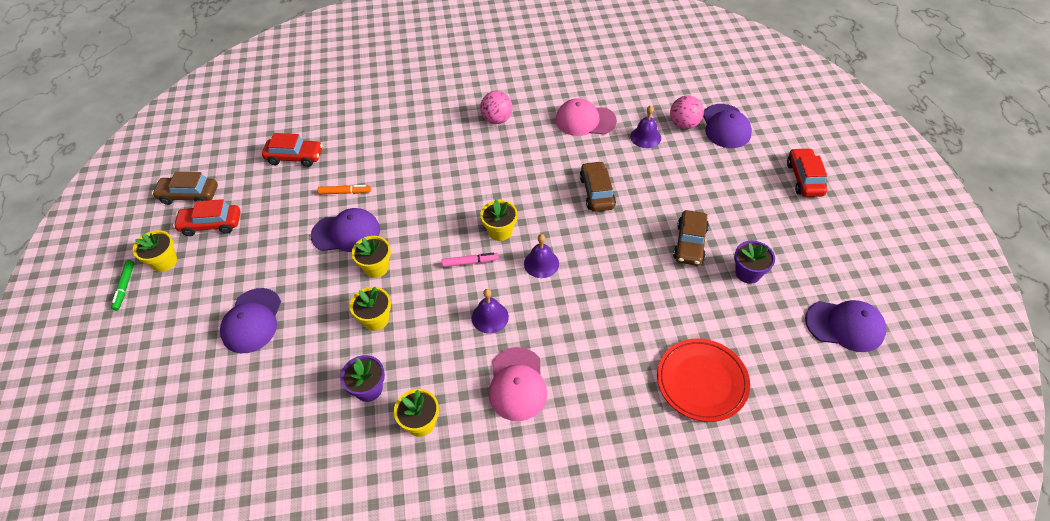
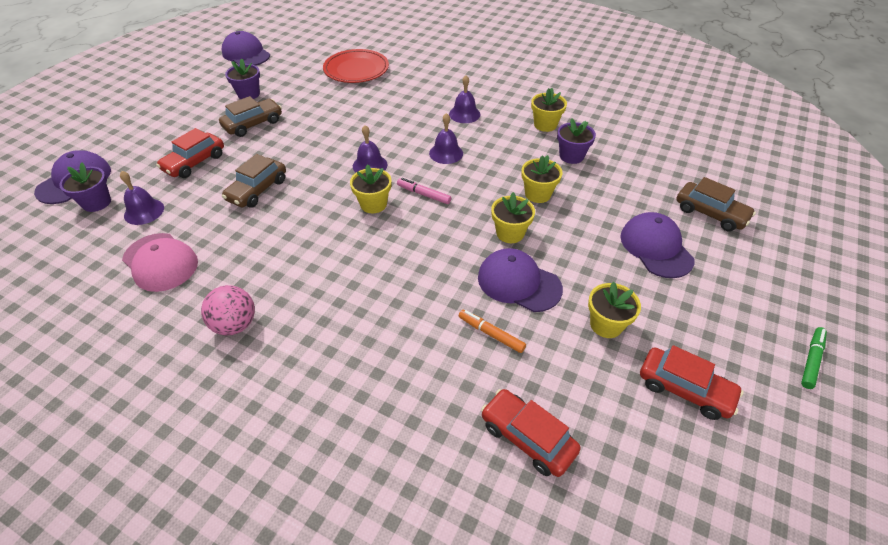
camera: 145 degrees left, 5 degrees down
(164, 262) = (756, 368): yellow flower pot -> yellow flower pot (606, 324)
(189, 195) = (714, 465): brown car -> brown car (710, 213)
(252, 321) = (656, 247): purple cap -> purple cap turned 60 degrees counterclockwise
(517, 384) = (464, 114): pink cap -> purple bell
(684, 124) = (97, 203): pink ball -> purple flower pot
(804, 178) = (111, 118): red car -> red car (194, 162)

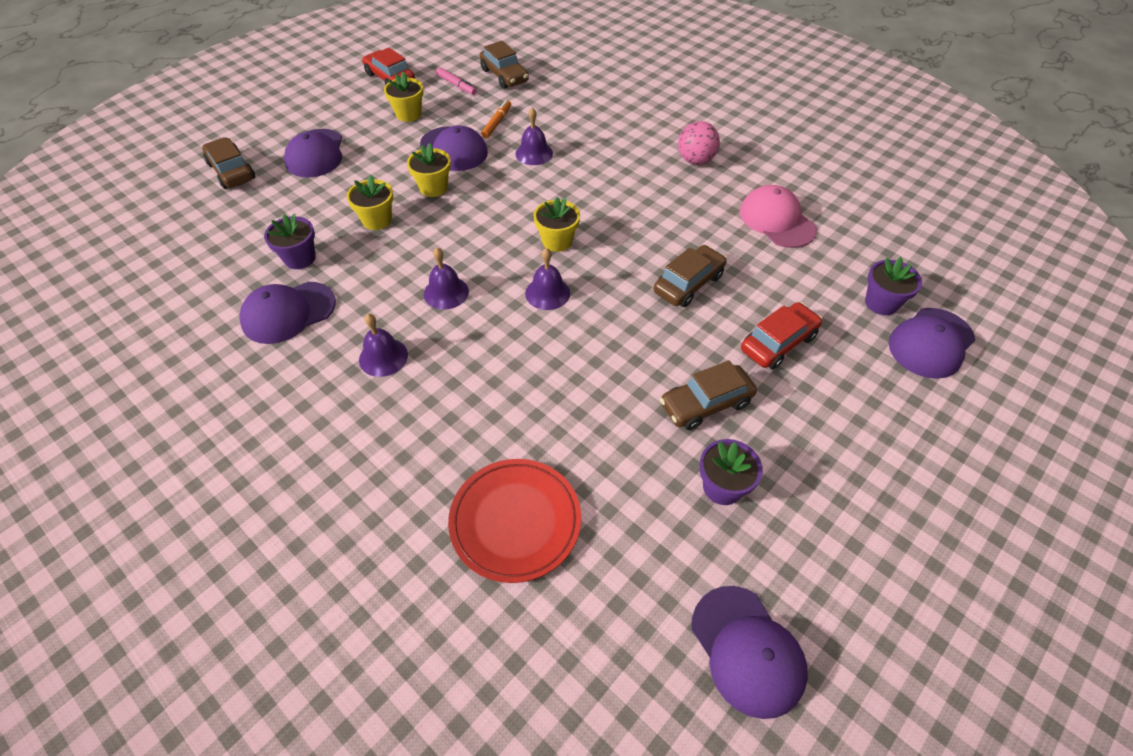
camera: 165 degrees left, 5 degrees up
(144, 211) = (817, 280): purple bell -> purple bell (534, 153)
(423, 194) = (498, 242): pink marker -> pink marker (456, 85)
(491, 334) = (497, 123): orange marker -> orange marker turned 120 degrees counterclockwise
(527, 437) = (504, 76): red car -> brown car
(545, 125) = (288, 312): yellow flower pot -> purple cap
(811, 360) = (293, 77): green marker -> none

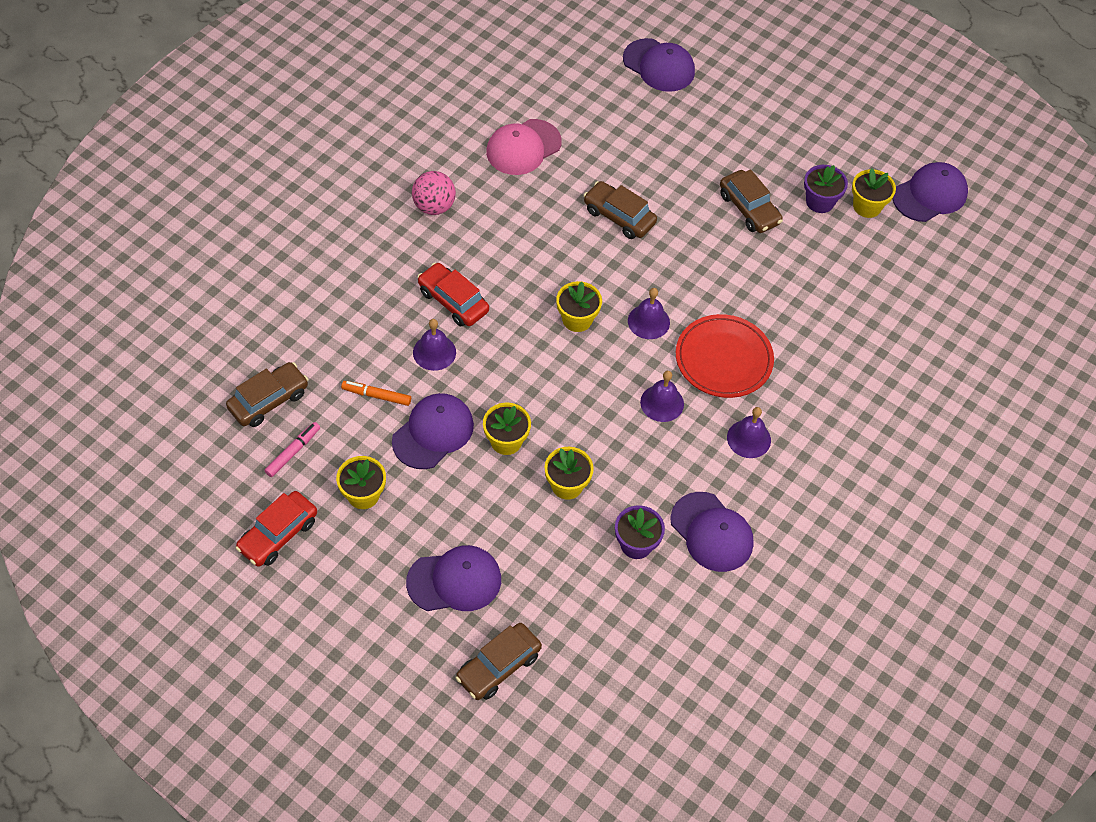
camera: 100 degrees left, 5 degrees up
(515, 521) = (878, 322): red plate -> red plate (723, 359)
(717, 548) = (867, 206): none -> yellow flower pot
(778, 343) = (677, 159): red car -> red car (453, 301)
(881, 303) = (620, 88): purple flower pot -> none

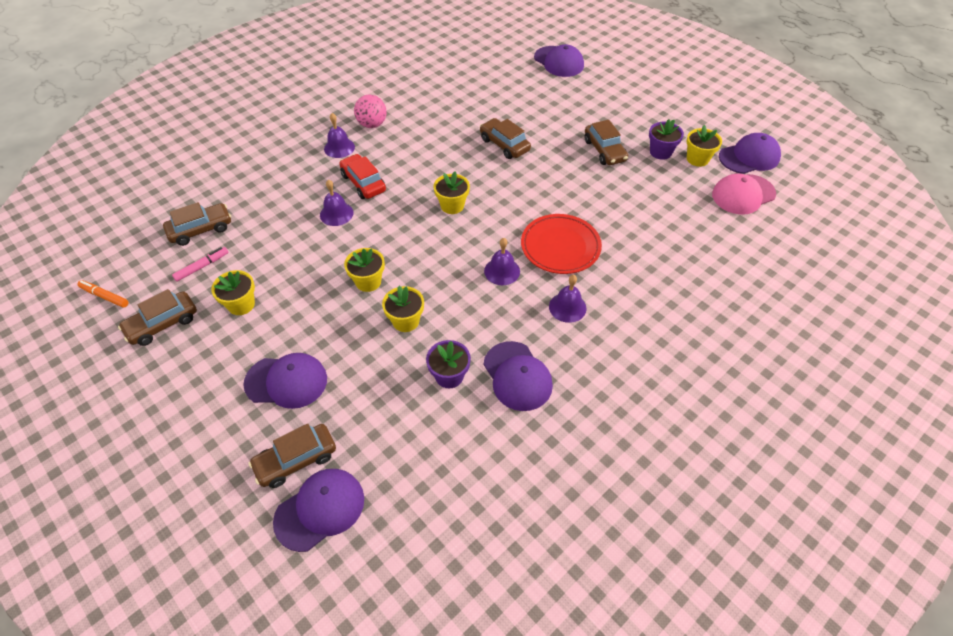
camera: 15 degrees right, 5 degrees down
(278, 534) = (162, 324): red car -> brown car
(376, 396) = (281, 237): orange marker -> orange marker (105, 296)
(433, 433) = (313, 268): purple cap -> purple cap (320, 509)
(523, 147) = (448, 97): pink cap -> pink cap (743, 194)
(648, 321) = (507, 213): purple bell -> purple bell (339, 147)

